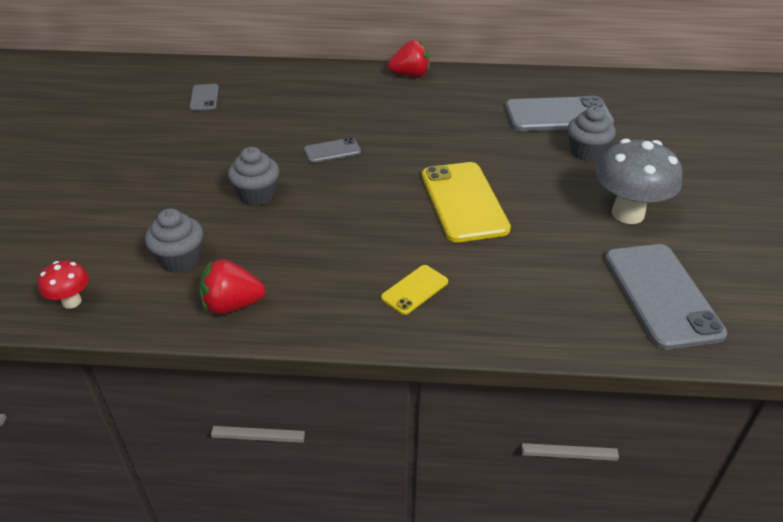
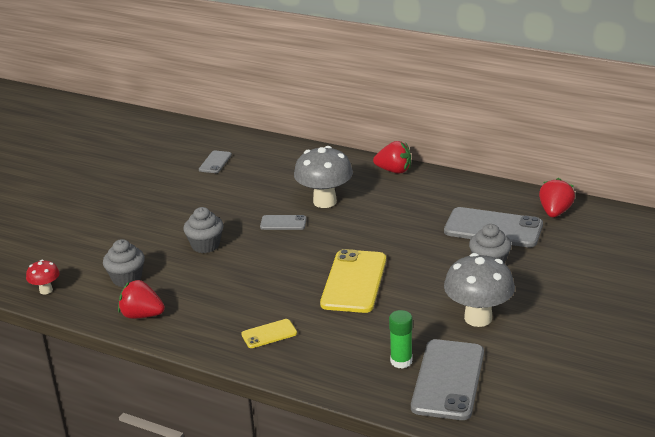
camera: 25 degrees right, 10 degrees down
(362, 119) = (324, 202): none -> grey mushroom
(593, 285) = (401, 361): none -> green glue stick
(601, 89) = (555, 212): none -> red strawberry

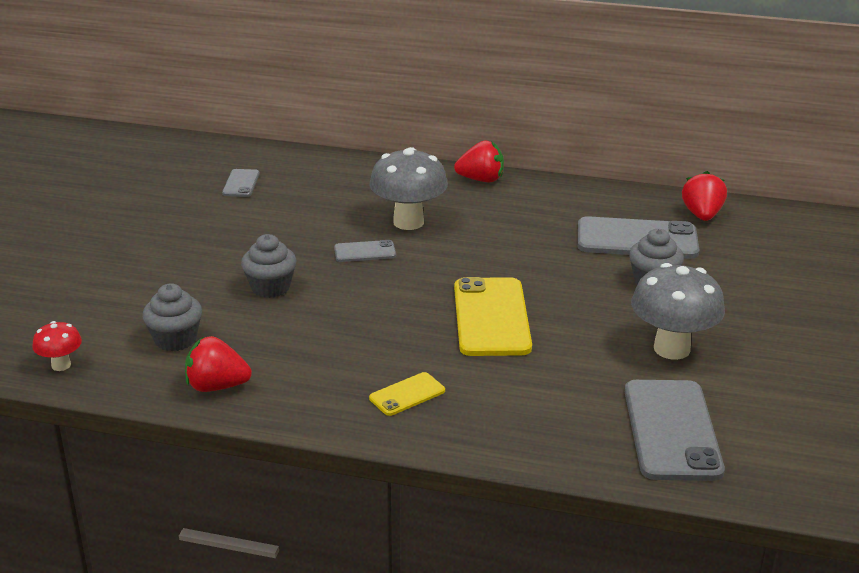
camera: 15 degrees left, 0 degrees up
(401, 361) = (600, 412): green glue stick -> none

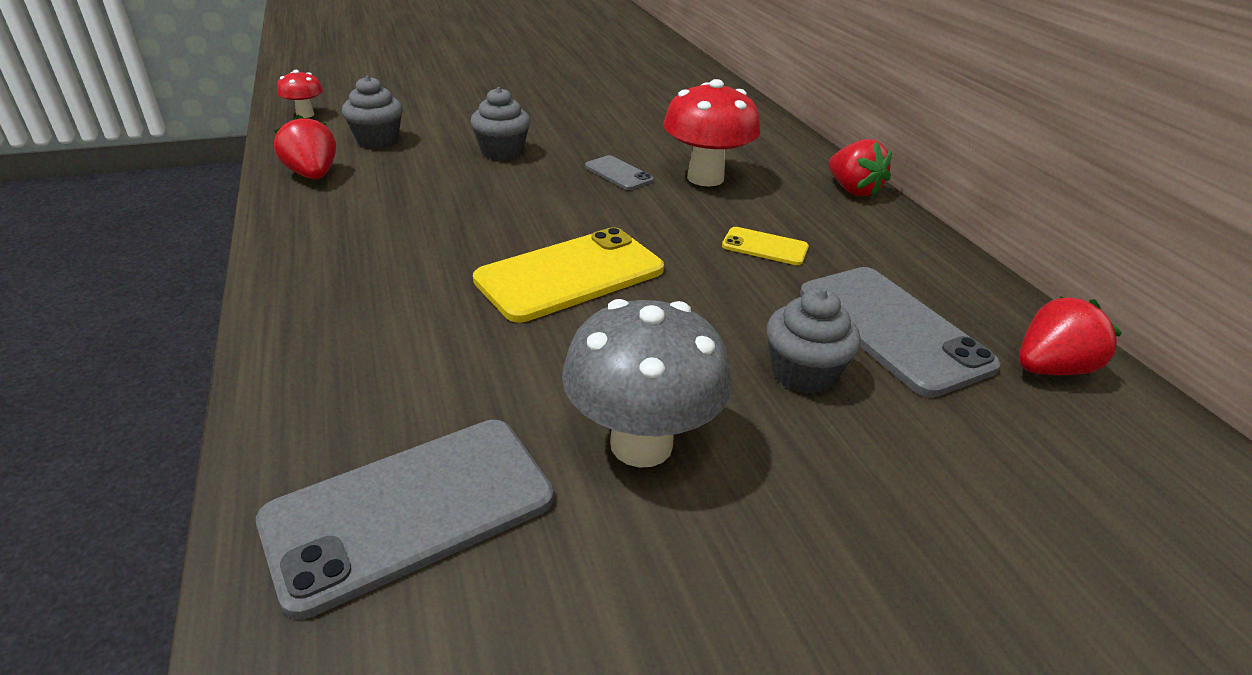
camera: 55 degrees right, 5 degrees up
(241, 183) = (661, 97): grey phone -> none
(407, 394) = (362, 268): yellow phone -> yellow phone (764, 247)
(408, 222) = (705, 178): grey mushroom -> red mushroom

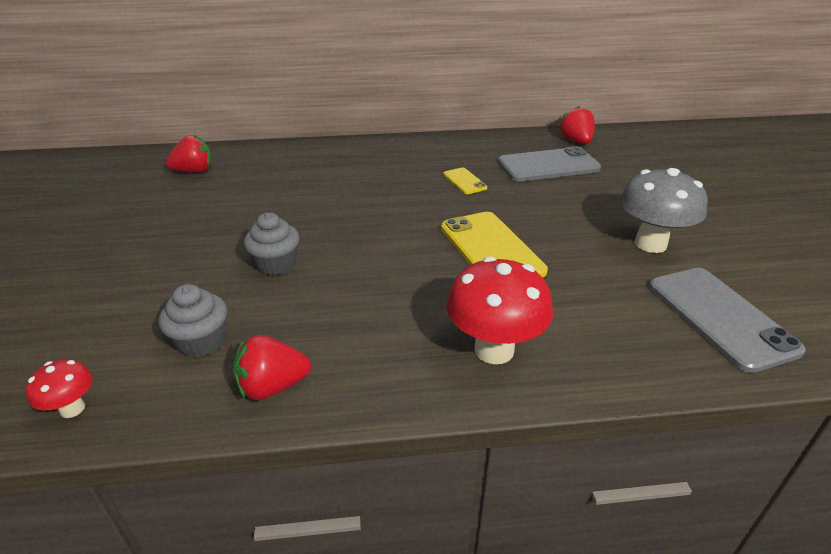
camera: 75 degrees left, 0 degrees up
(618, 173) = (345, 215): grey phone -> none
(705, 178) = (366, 184): red mushroom -> red mushroom (494, 350)
(764, 247) = (464, 181): yellow phone -> yellow phone turned 60 degrees counterclockwise
(803, 373) = (587, 194): grey cupcake -> none
(853, 190) = (401, 143): red strawberry -> red strawberry (194, 171)

